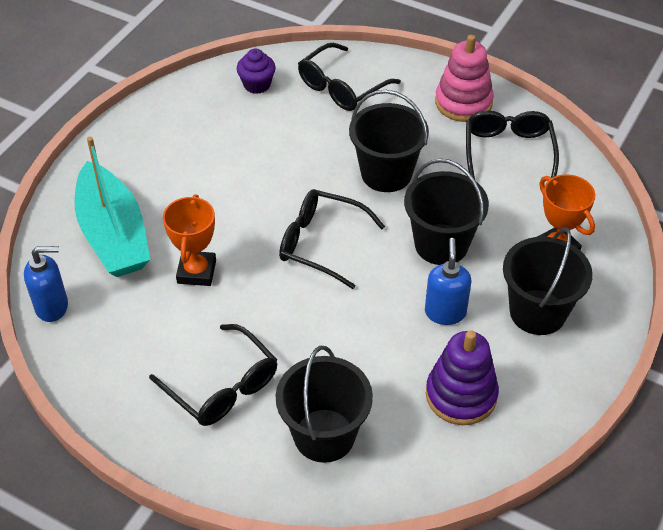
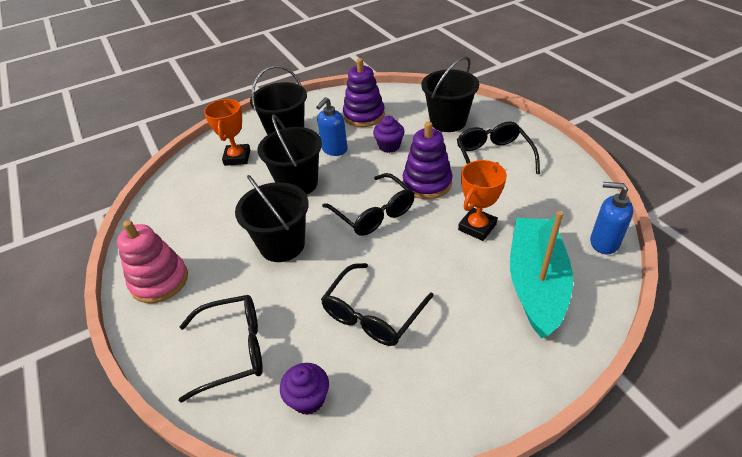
camera: 145 degrees left, 5 degrees down
(286, 307) = (427, 183): none -> purple stacking toy
(376, 348) = (389, 146): none -> purple cupcake
(508, 152) = (184, 225): black glasses -> black glasses (372, 314)

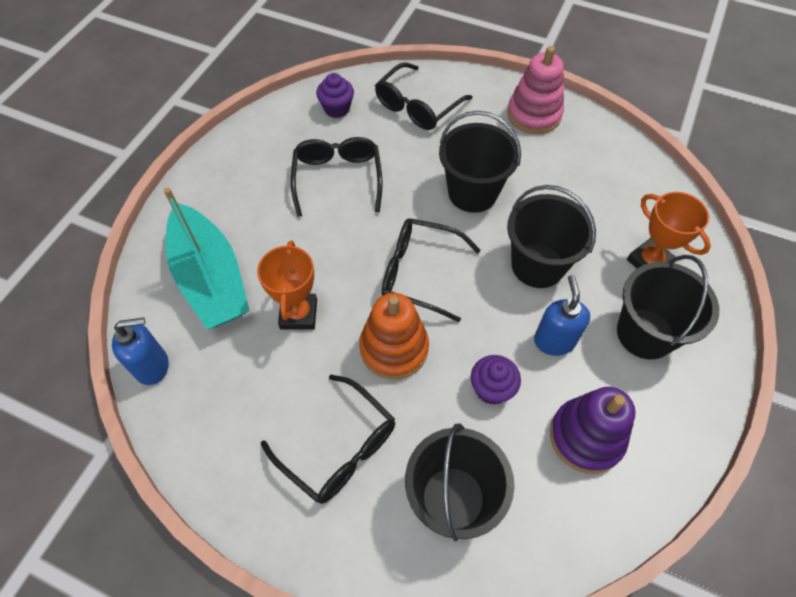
camera: 140 degrees right, 15 degrees up
(427, 183) = (394, 348): purple stacking toy -> orange stacking toy

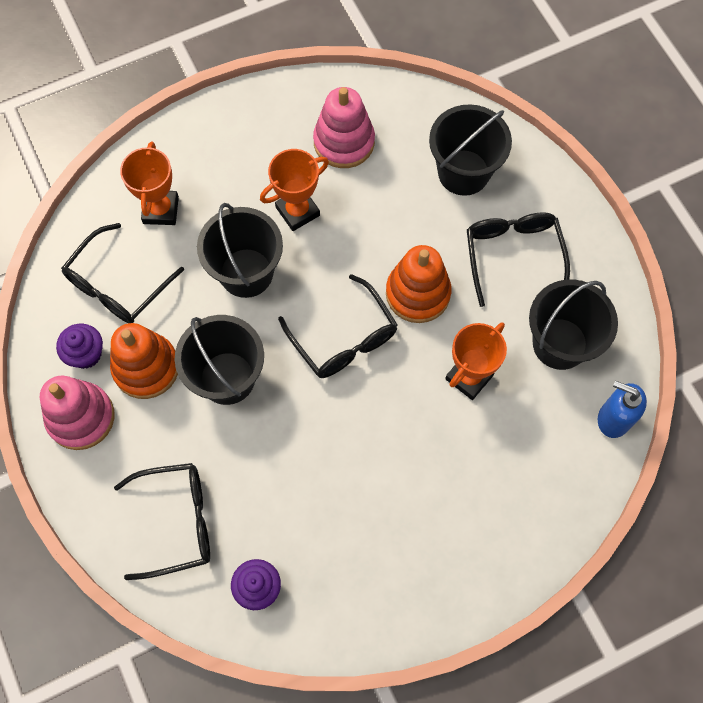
camera: 140 degrees left, 10 degrees up
(210, 278) = (520, 468): turquoise boat -> none
(337, 179) = (331, 491): black glasses -> black glasses (118, 285)
(491, 389) = (374, 214): purple cupcake -> purple cupcake (86, 354)
(530, 163) = (146, 367): none -> orange stacking toy
(554, 341) = (297, 211): blue soap dispenser -> orange trophy
(586, 437) = (344, 142): purple stacking toy -> pink stacking toy
(645, 333) = (229, 168): black bucket -> black bucket (560, 343)

